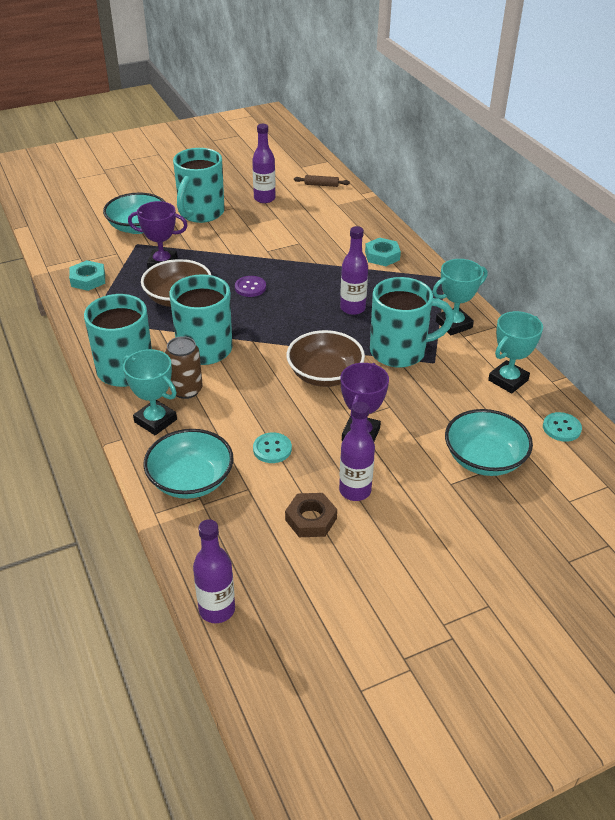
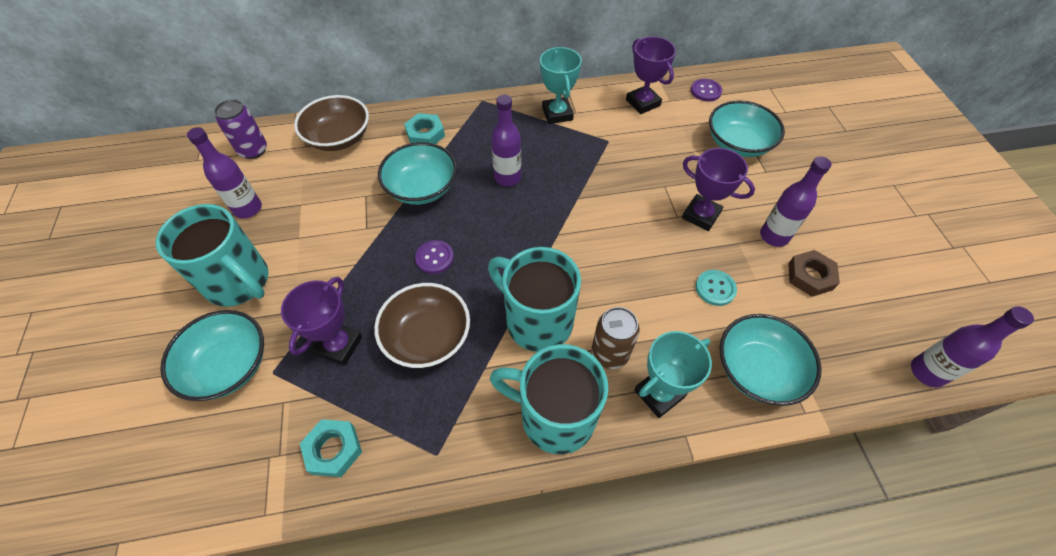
camera: 75 degrees left, 15 degrees up
(319, 267) = (421, 188): none -> turquoise bowl
(321, 185) = (253, 150): brown rolling pin -> purple can
(325, 374) = (609, 223): brown bowl -> brown bowl (339, 138)
(400, 351) = (587, 159): turquoise mug -> none
(508, 380) = (642, 103): turquoise trophy -> purple trophy
(561, 428) = (705, 91): turquoise button -> purple button

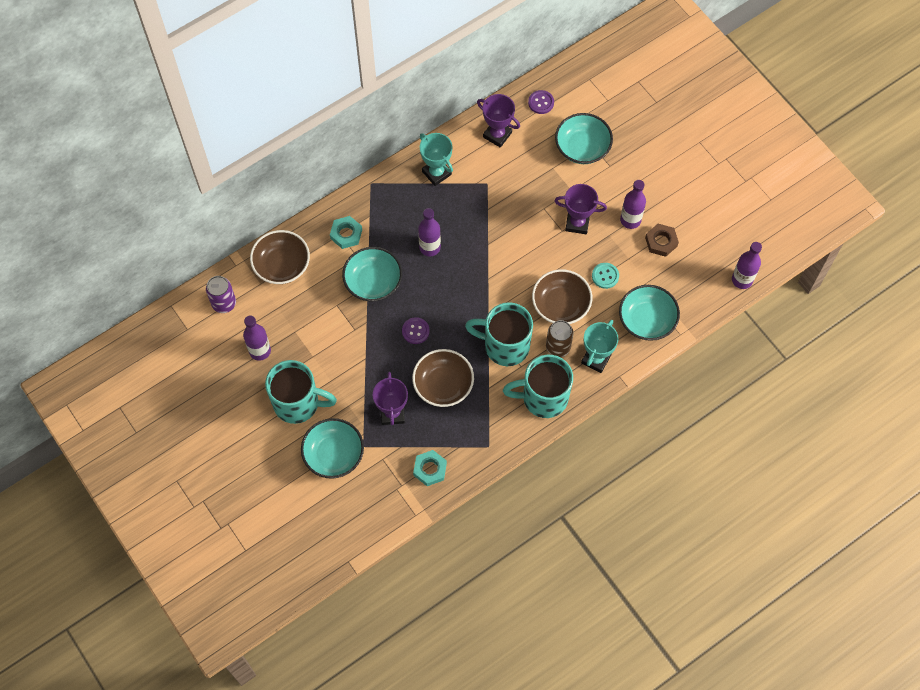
camera: 25 degrees left, 10 degrees up
(638, 300) = (560, 305): none -> brown bowl

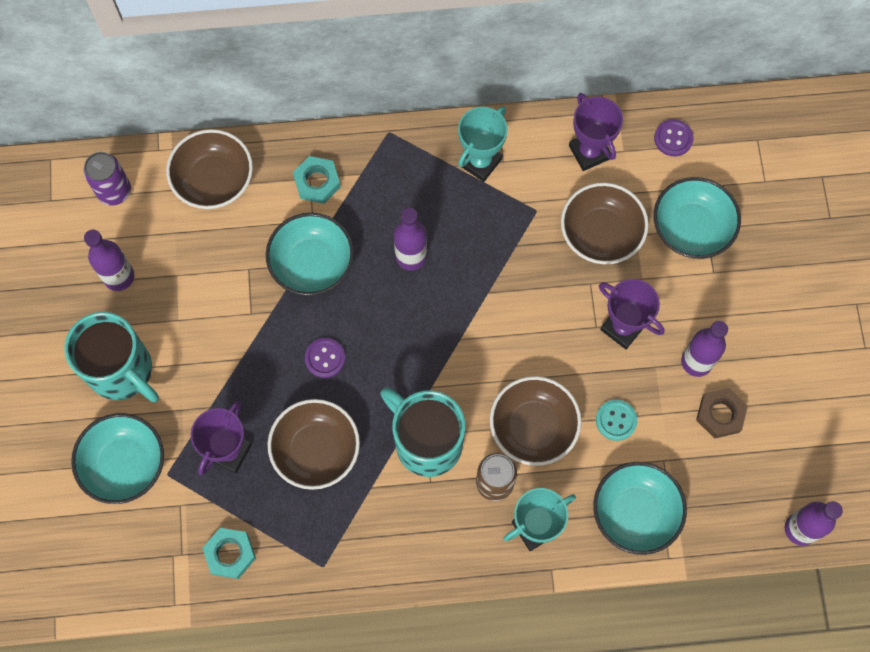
camera: 30 degrees right, 5 degrees up
(436, 173) = (480, 162): turquoise trophy -> turquoise trophy turned 45 degrees clockwise
(532, 177) = (601, 233): none -> brown bowl
(543, 397) = (433, 541): turquoise mug -> none

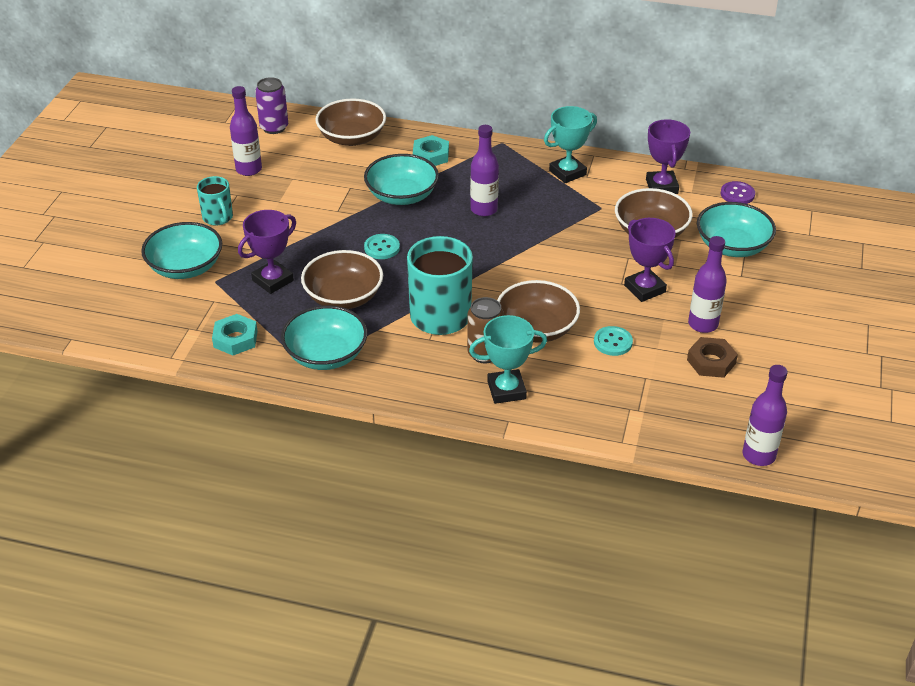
camera: 20 degrees right, 30 degrees down
(122, 372) = (218, 218): turquoise mug -> turquoise mug, size x0.55
(325, 358) = (382, 248): purple button -> turquoise button
(635, 512) = (604, 404): turquoise bowl -> turquoise bowl (326, 355)

